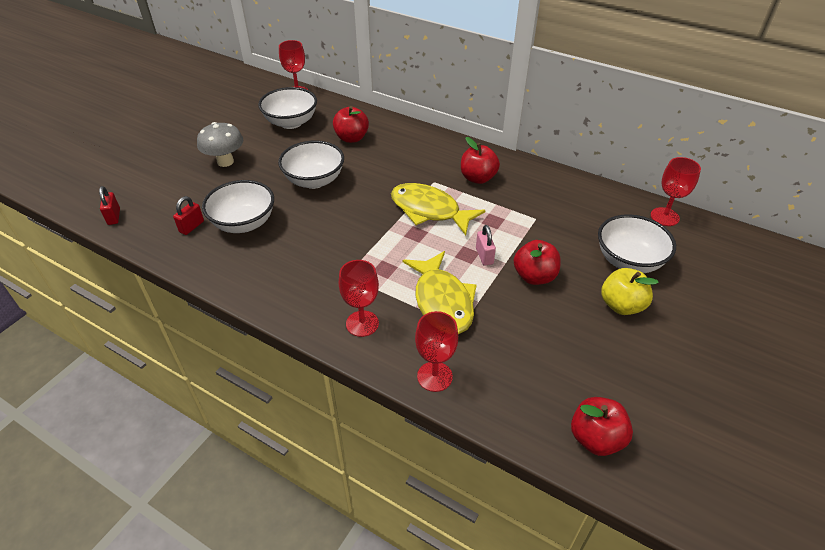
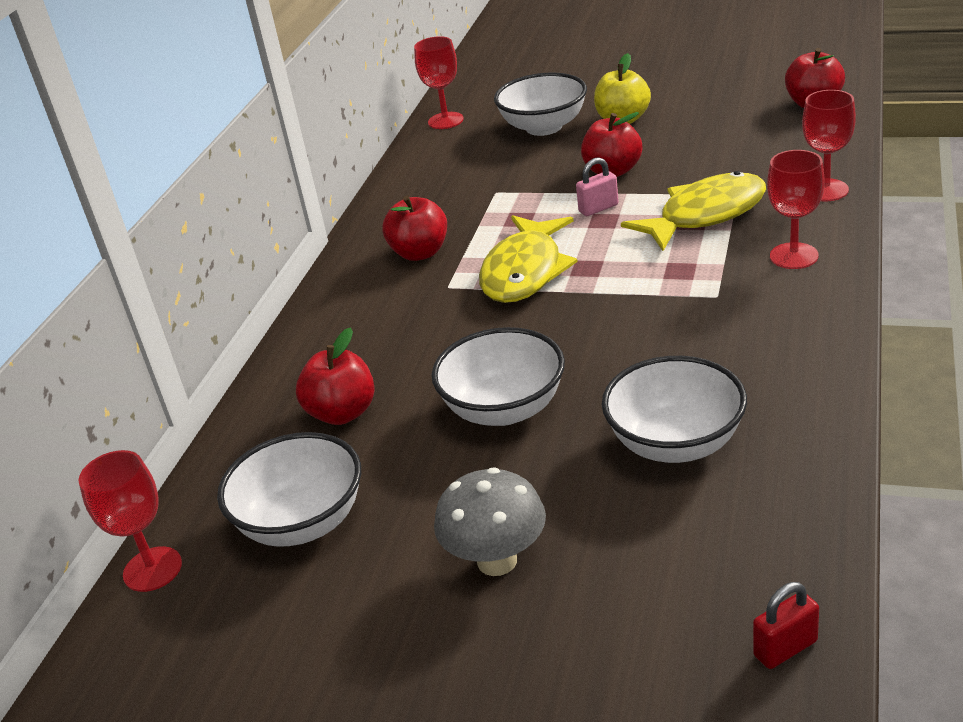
camera: 100 degrees left, 10 degrees down
(191, 227) = (730, 506): red padlock -> none

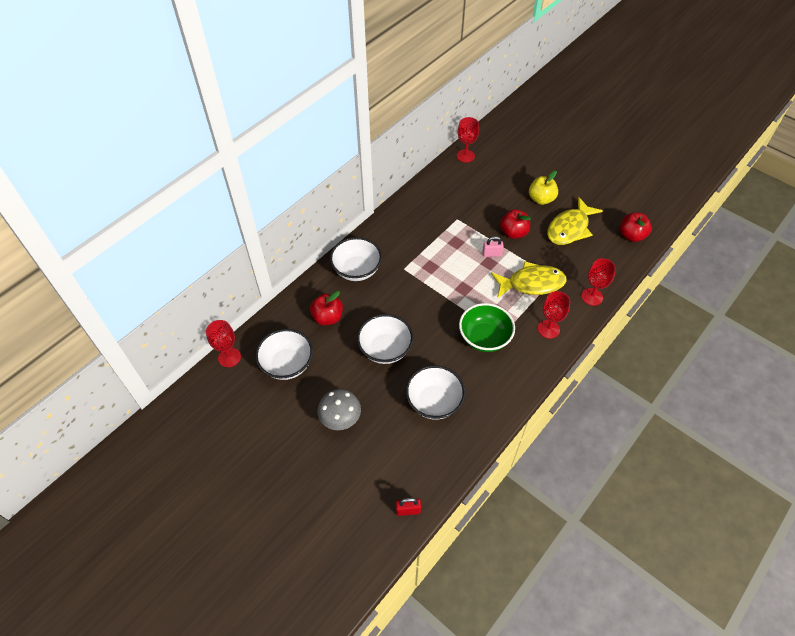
camera: 20 degrees right, 20 degrees up
(420, 253) = (405, 241): red apple -> none
(525, 271) = (438, 276): yellow fish -> yellow fish (569, 228)
(544, 127) = (504, 185): white bowl -> white bowl (357, 270)
(688, 313) = (484, 338): none -> green bowl

